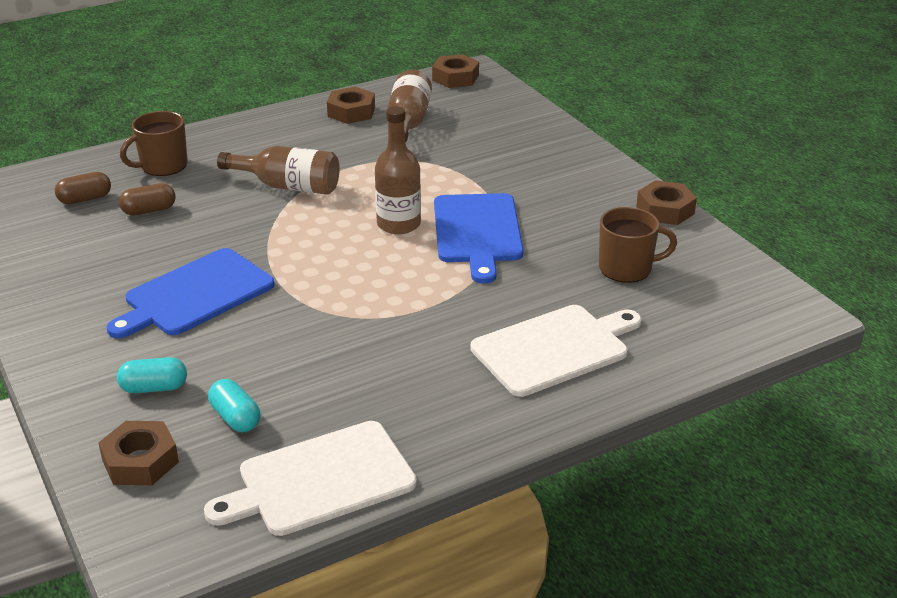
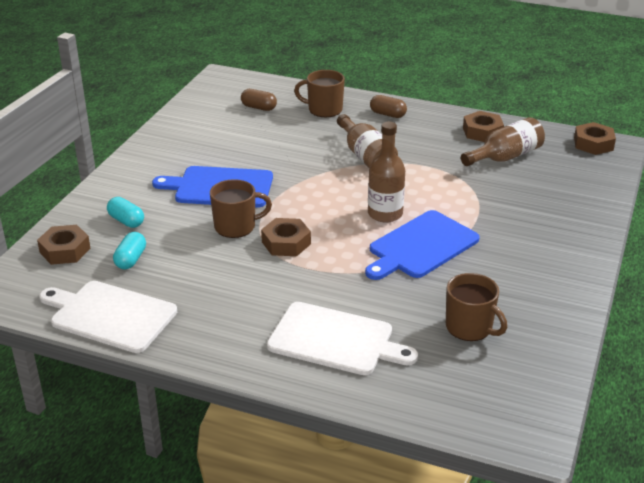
camera: 50 degrees right, 0 degrees up
(149, 210) = (276, 130): brown capsule -> brown capsule (388, 114)
(284, 318) = (236, 227): none -> brown mug
(665, 210) = (572, 310): brown nut -> brown nut (286, 243)

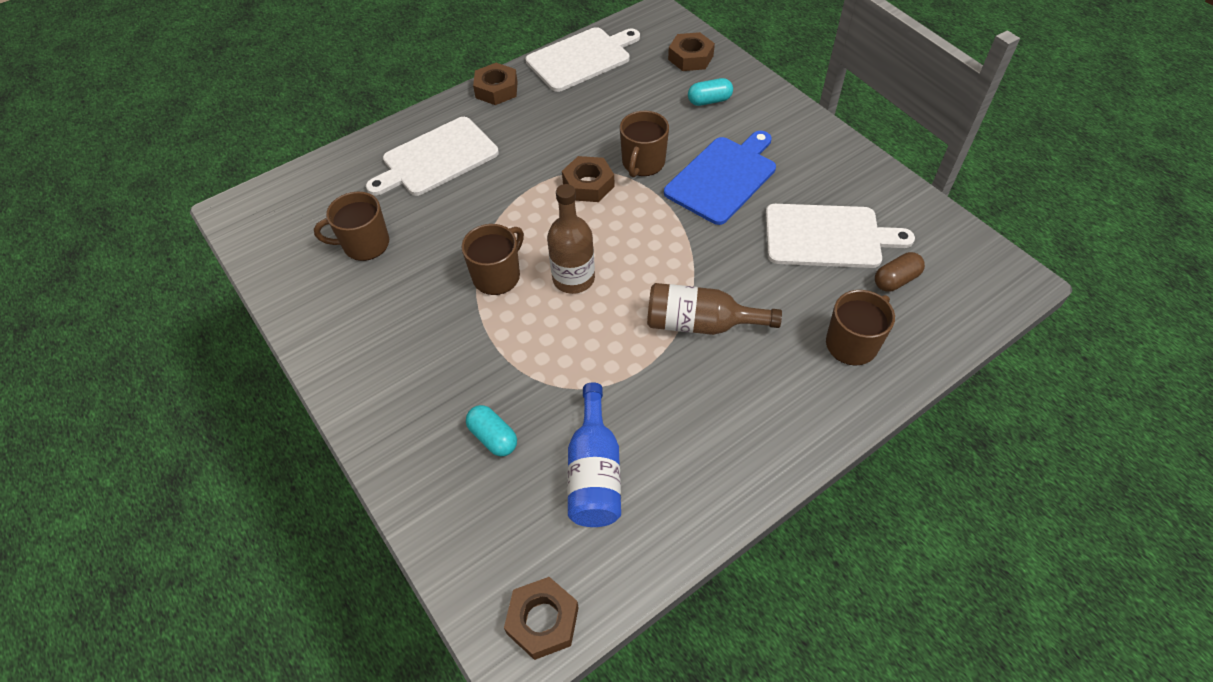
camera: 125 degrees right, 20 degrees up
(131, 259) = (646, 87): turquoise capsule -> turquoise capsule (493, 437)
(242, 135) = (828, 236): none -> white cutting board
(388, 114) = (797, 407): brown capsule -> none
(420, 246) = (497, 276): blue cutting board -> brown mug
(482, 132) = (675, 492): brown nut -> brown nut (496, 89)
(505, 157) = (594, 473): brown bottle -> blue bottle

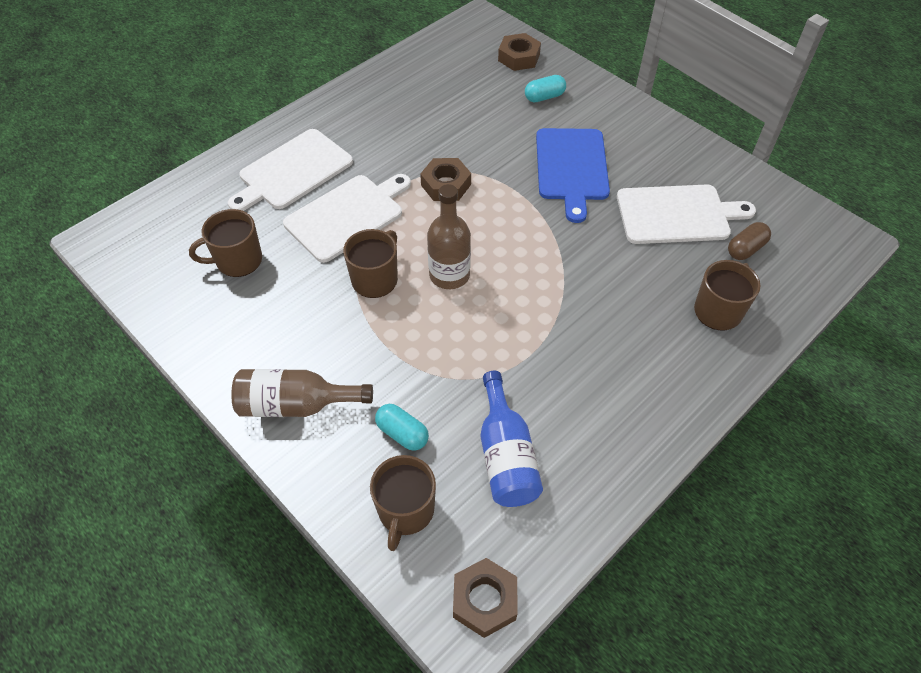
camera: 10 degrees left, 0 degrees up
(496, 89) = (338, 100): brown nut -> none
(582, 58) = (415, 65): white cutting board -> white cutting board (348, 216)
(643, 163) = (493, 160): brown mug -> brown mug (405, 511)
(700, 324) = (577, 306): brown bottle -> brown bottle (295, 405)
(723, 177) = (571, 168): blue cutting board -> blue cutting board turned 150 degrees clockwise

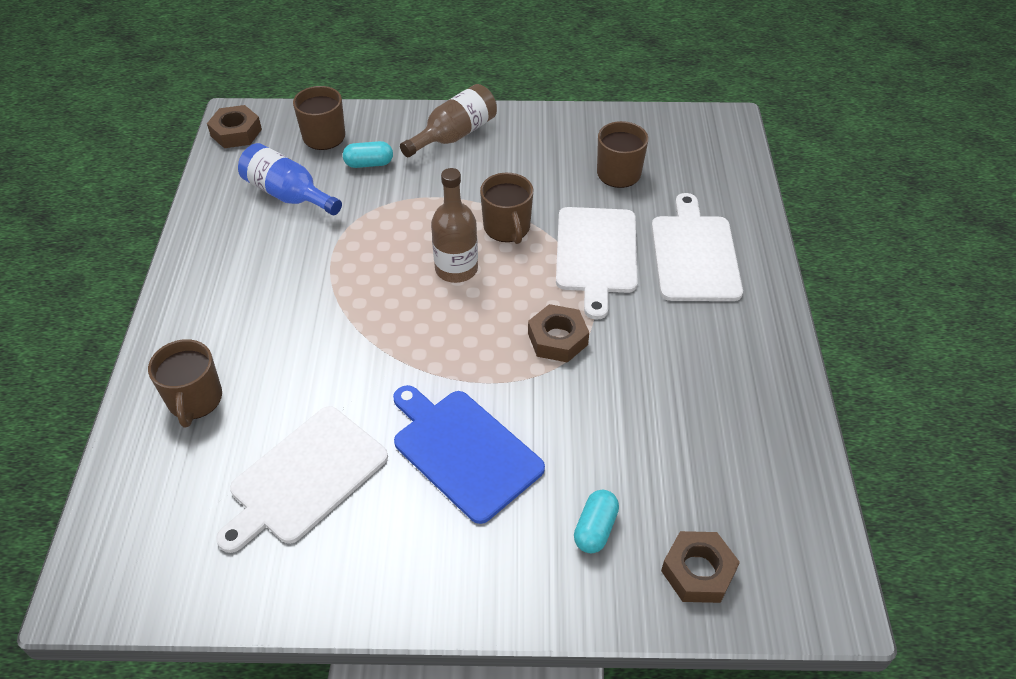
camera: 135 degrees right, 5 degrees down
(745, 249) = (204, 488): brown capsule -> none

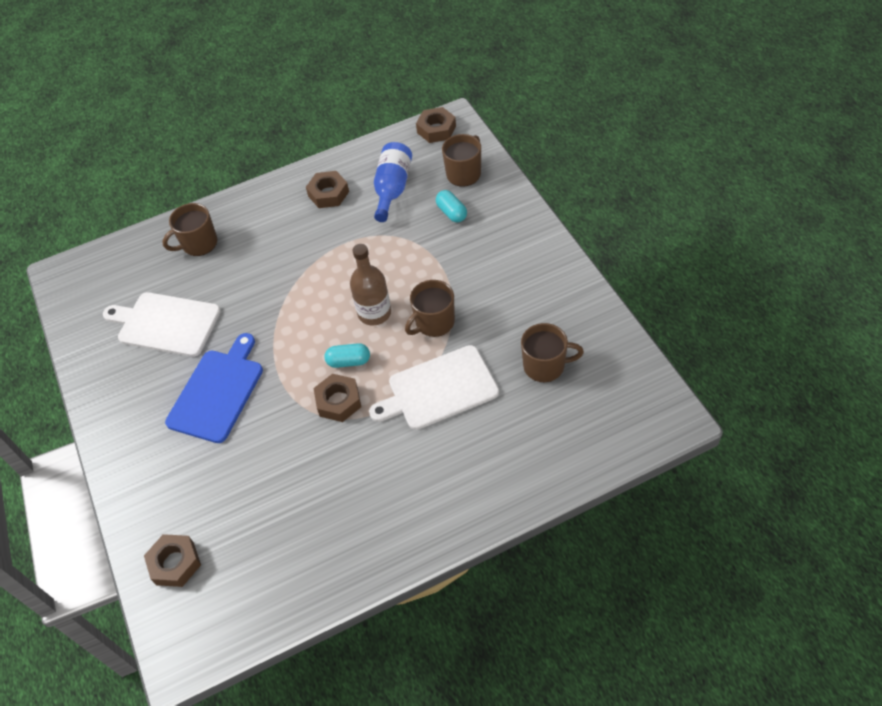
camera: 70 degrees right, 5 degrees up
(239, 248) = (328, 194): none -> brown nut
(454, 135) = (518, 243): brown bottle -> none
(595, 529) = (186, 490): turquoise capsule -> turquoise capsule (349, 361)
(694, 254) = (478, 455): white cutting board -> none

